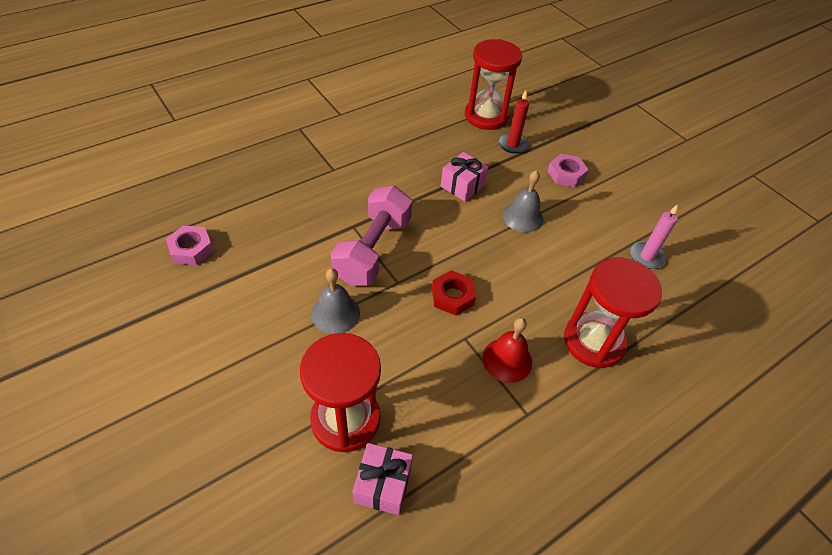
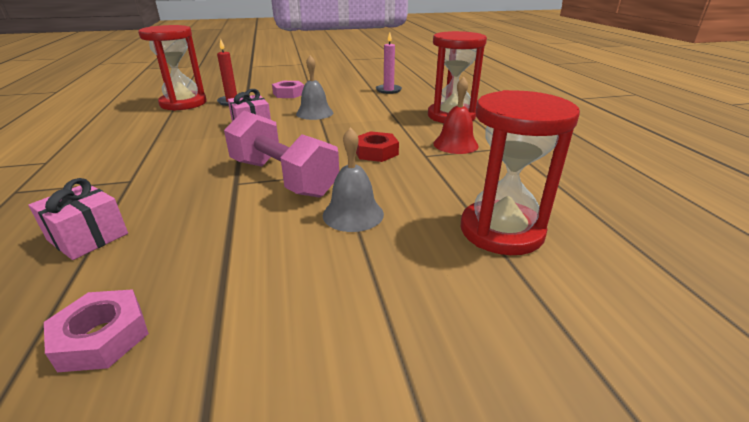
camera: 65 degrees left, 20 degrees down
(383, 485) = (582, 221): pink gift -> pink gift (88, 237)

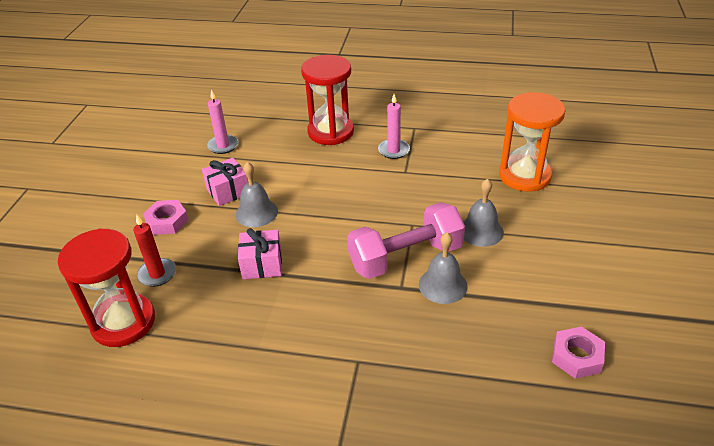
camera: 65 degrees left, 10 degrees up
(88, 237) = (457, 379): pink gift -> pink gift (228, 191)
(244, 205) = (443, 285): none -> grey bell
(376, 152) = (383, 195): red nut -> none
(455, 144) = (393, 150): red bell -> pink candle
(501, 231) = (524, 176): red hourglass -> orange hourglass

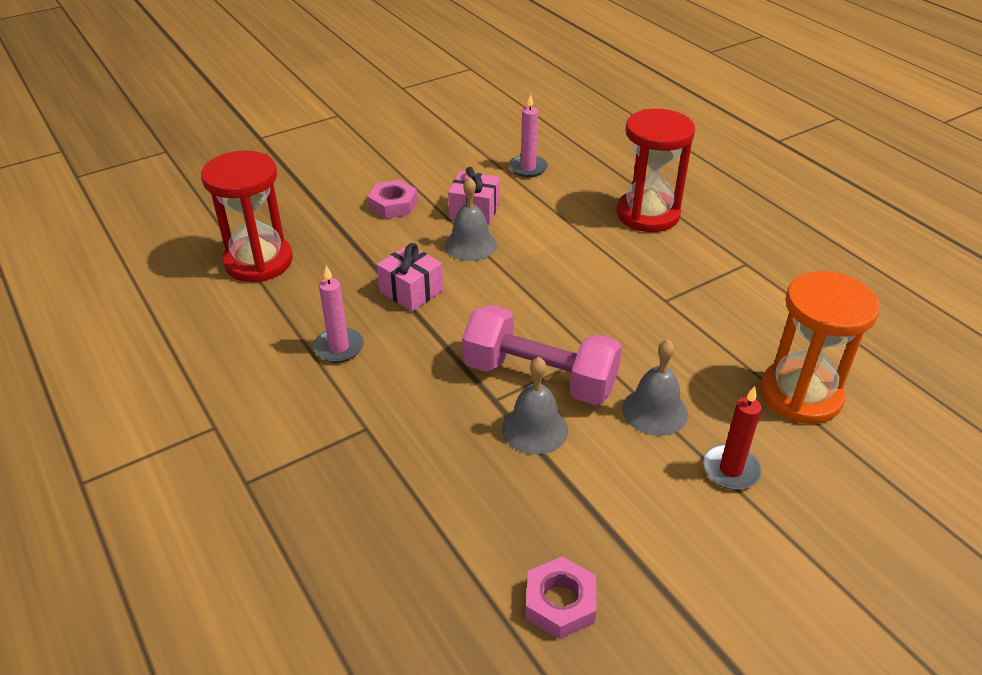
camera: 45 degrees right, 0 degrees up
(157, 274) = (328, 242): red candle -> red candle (730, 470)
(393, 150) = (686, 272): pink candle -> pink candle (339, 347)

